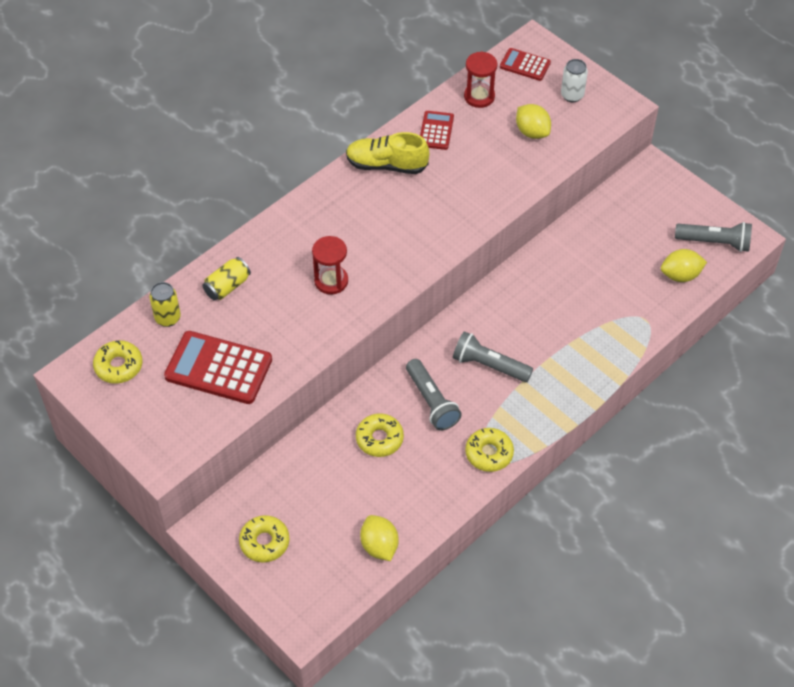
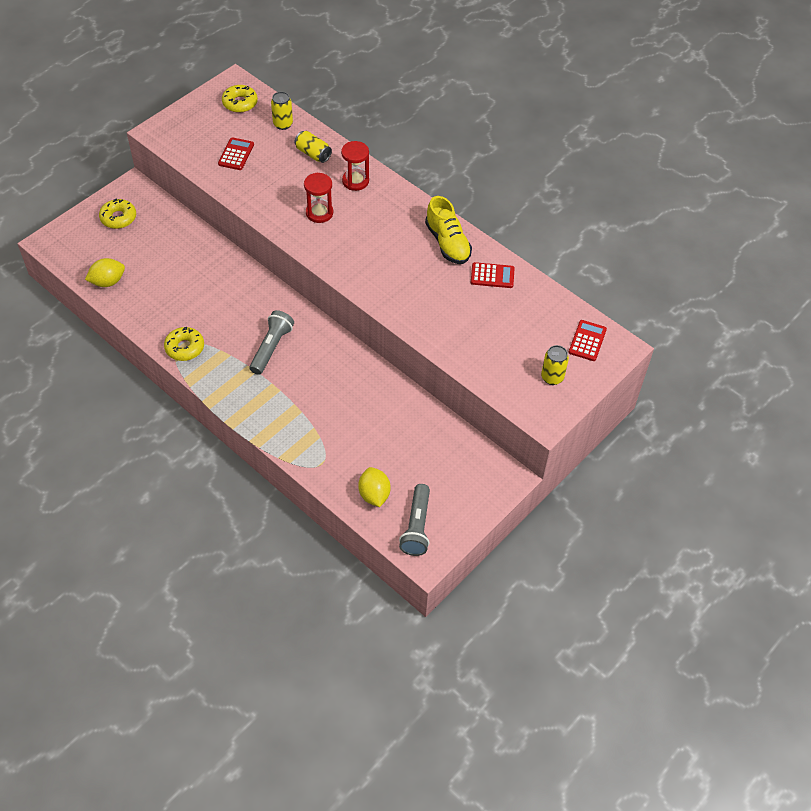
camera: 85 degrees right, 0 degrees up
(218, 368) = (236, 154): red calculator -> red calculator, size x0.55
(379, 439) = (202, 279): yellow donut -> none
(386, 165) = (447, 243): yellow shoe -> yellow shoe turned 150 degrees clockwise
(432, 402) = (236, 310): grey flashlight -> none
(479, 97) = (539, 306): red hourglass -> red hourglass (355, 181)
(532, 132) = (499, 345): yellow lemon -> none
(572, 95) = (552, 377): white can -> yellow can

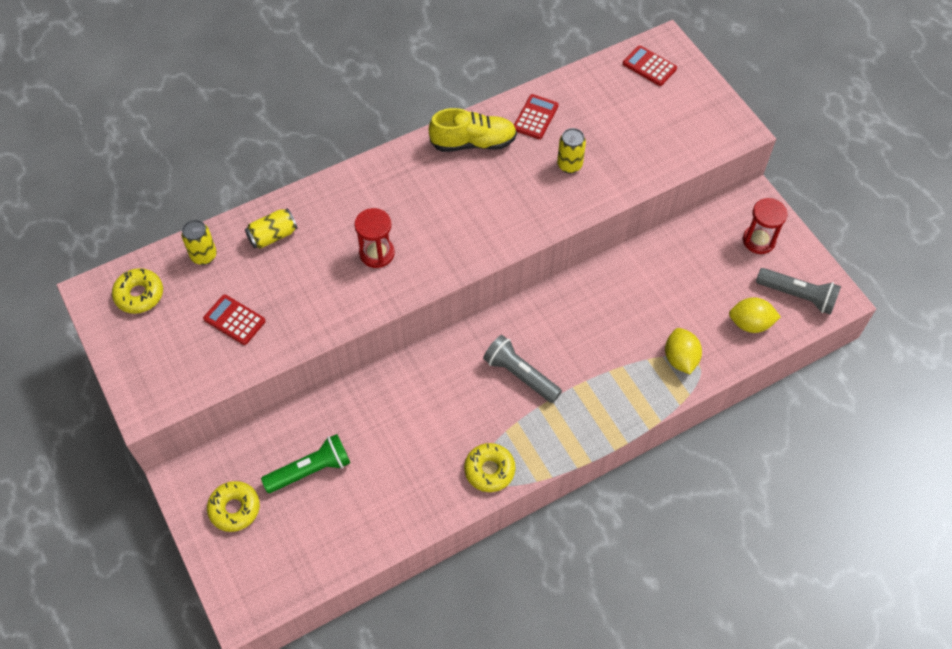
camera: 70 degrees left, 5 degrees up
(108, 282) = (346, 542): yellow lemon -> yellow lemon (680, 359)
(157, 248) = (310, 470): none -> green flashlight
(355, 181) = (339, 204): red hourglass -> red hourglass (759, 240)
(552, 377) = (688, 108): yellow can -> yellow can (569, 165)

